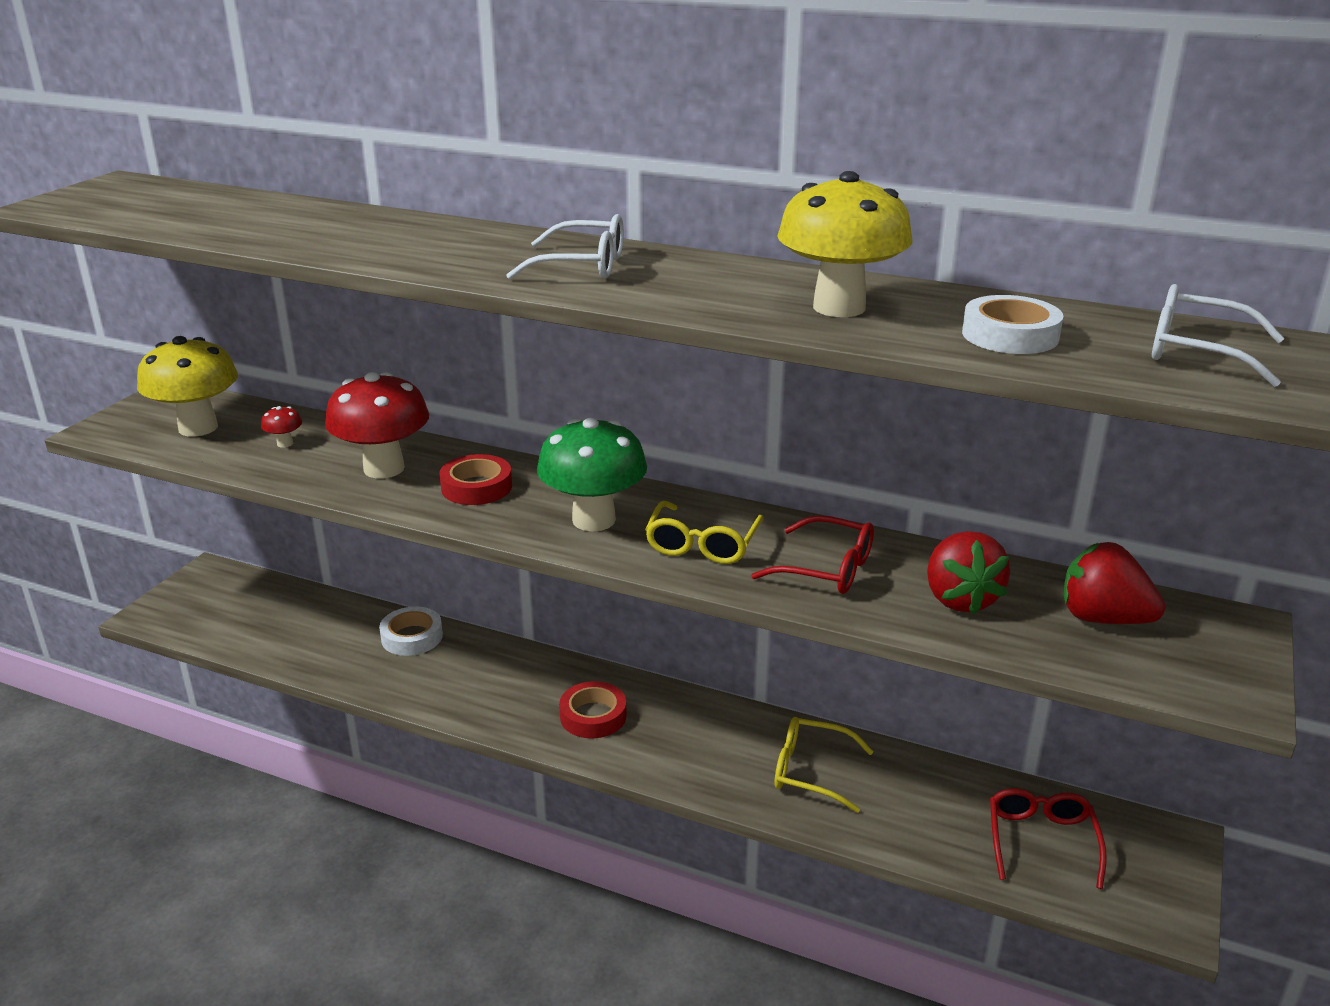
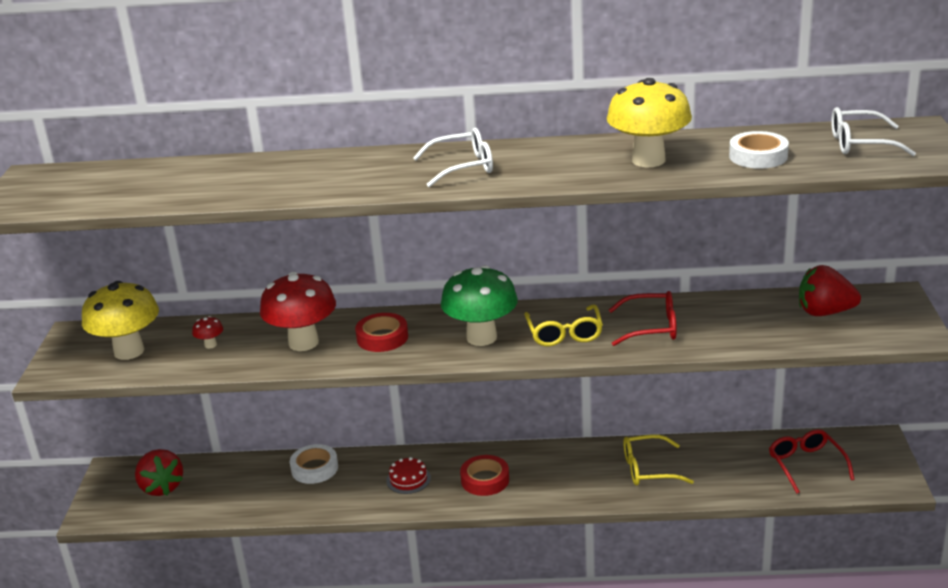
camera: 20 degrees left, 0 degrees up
(504, 685) = (408, 479): none -> red cake
(960, 599) = (740, 323): red strawberry -> red strawberry (161, 487)

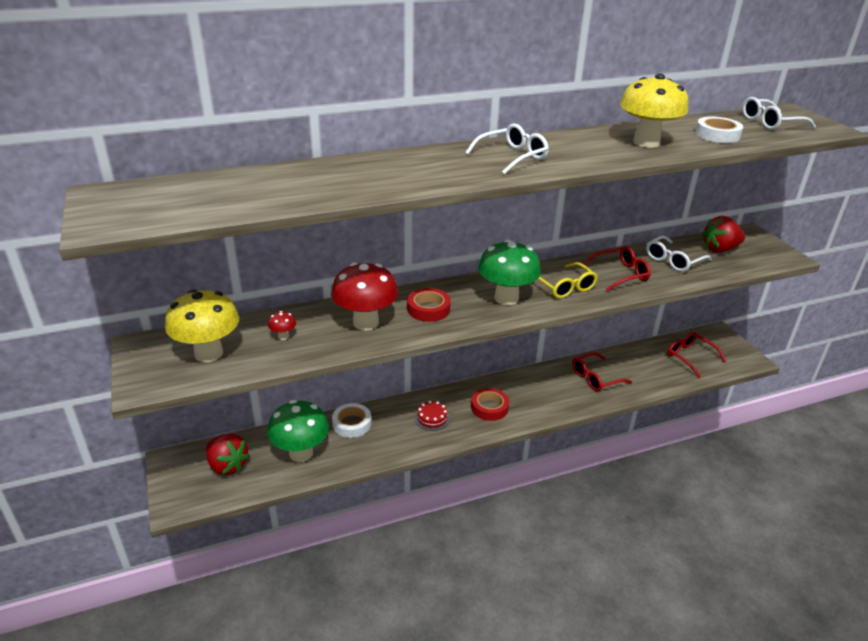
camera: 25 degrees left, 5 degrees up
(242, 489) = (301, 453): none -> green mushroom
(648, 469) = (595, 378): yellow glasses -> red glasses
(742, 319) = (673, 260): none -> white glasses

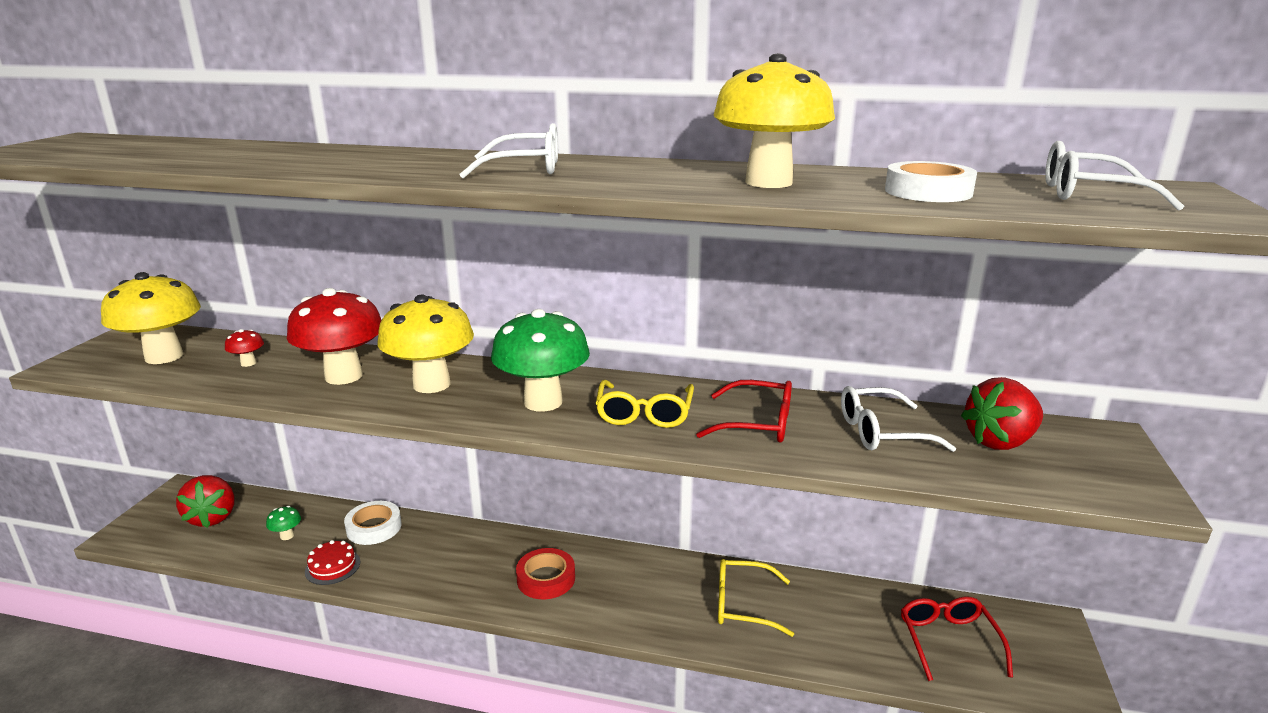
camera: 35 degrees right, 10 degrees down
(301, 453) = (287, 536): green mushroom -> green mushroom, size x0.41
(428, 309) = (431, 384): red tape -> yellow mushroom
(432, 418) = (463, 560): red cake -> red cake (332, 566)
(595, 378) = (743, 605): red glasses -> yellow glasses
(719, 249) = (1000, 442): red strawberry -> red strawberry turned 45 degrees counterclockwise

